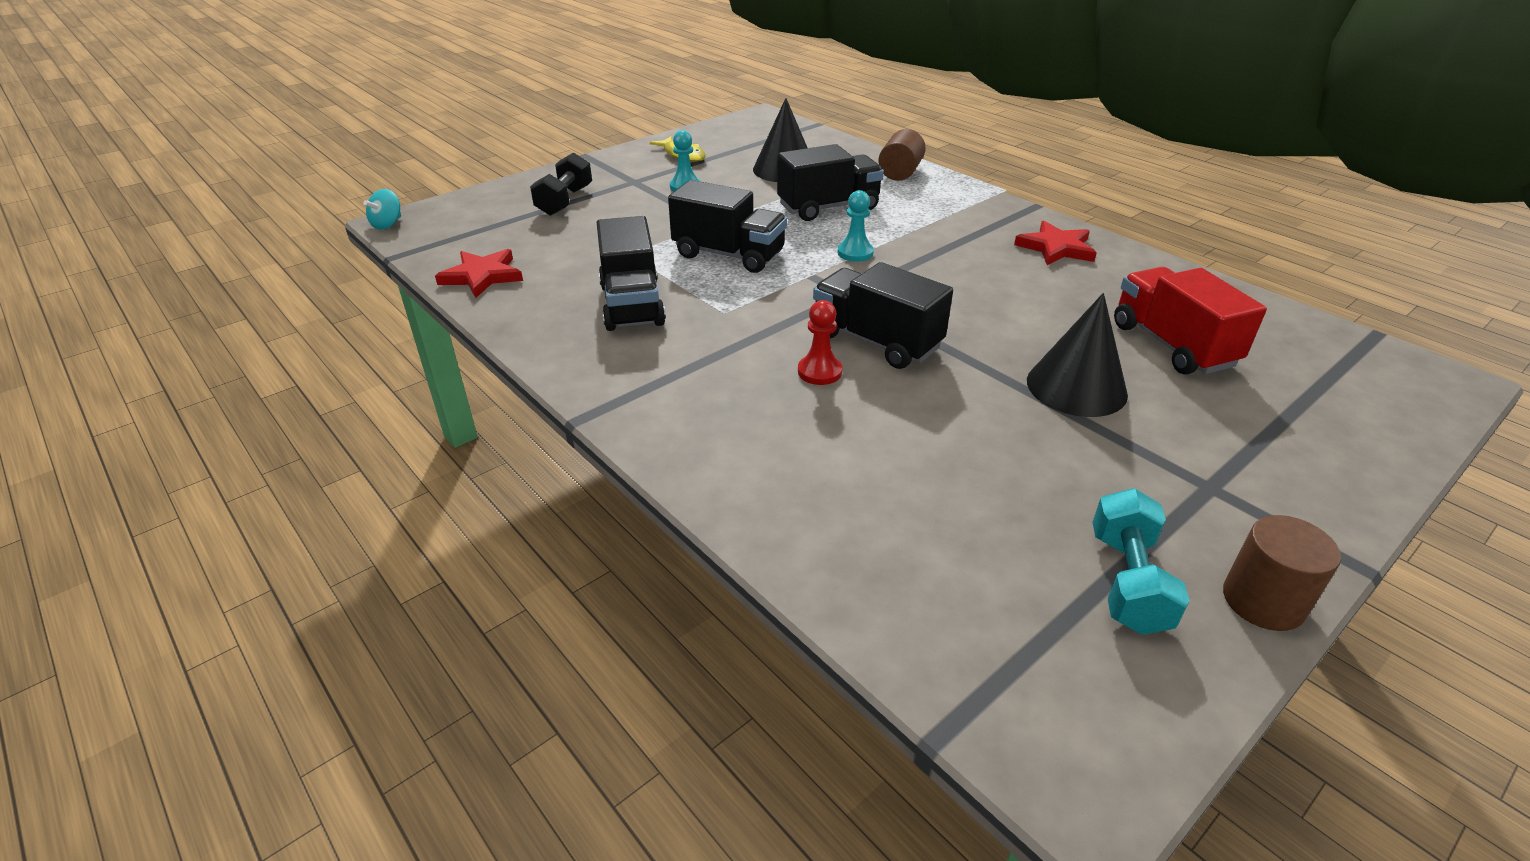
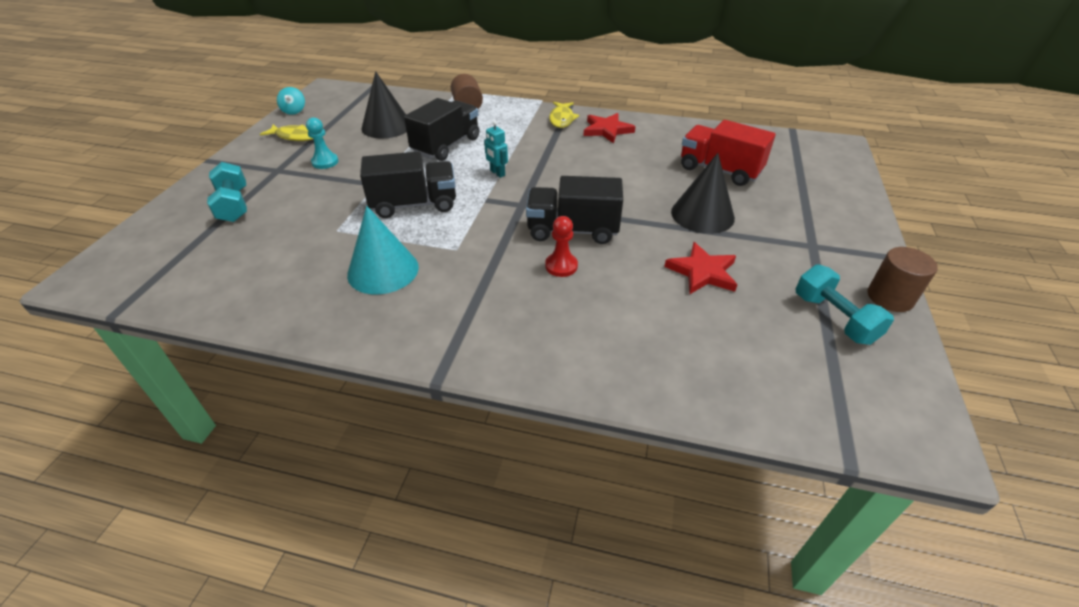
camera: 35 degrees left, 5 degrees up
(387, 224) = (74, 285): turquoise spinning top -> turquoise spinning top (294, 111)
(482, 276) = (227, 296): red star -> red star (702, 272)
(564, 201) = (234, 205): black dumbbell -> turquoise dumbbell
(632, 305) = (383, 270): black truck -> turquoise cone
(855, 253) = (497, 173): turquoise pawn -> turquoise robot
(1007, 218) = (562, 119): none -> yellow fish

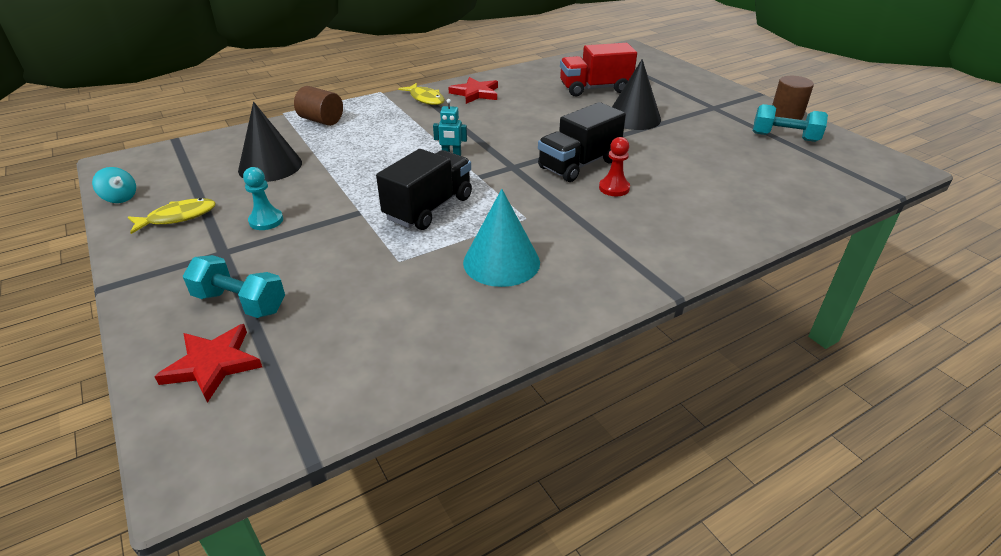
camera: 45 degrees left, 5 degrees down
(446, 146) = (365, 156): black truck -> none
(702, 272) = (691, 148): red star -> red star (212, 364)

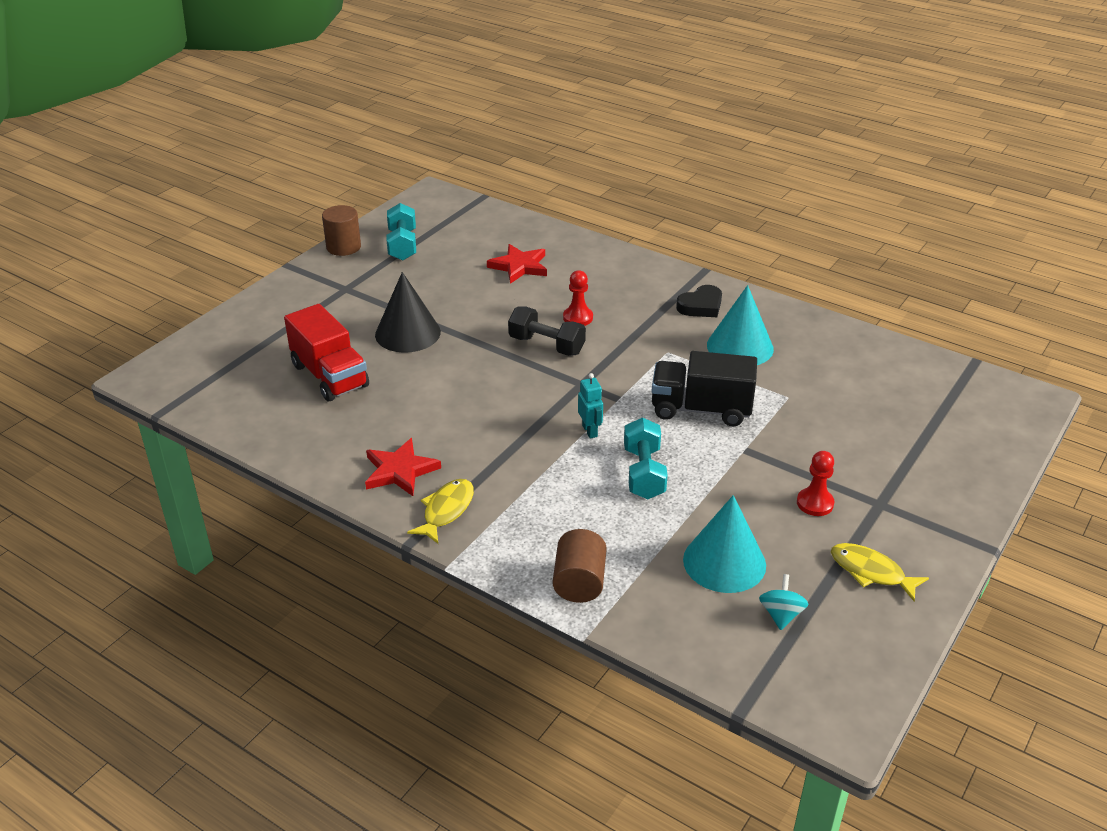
camera: 115 degrees left, 0 degrees up
(120, 198) = (891, 650): turquoise spinning top -> turquoise spinning top (781, 615)
(212, 364) = (973, 433): red star -> red star (519, 266)
(240, 303) = (916, 455): turquoise dumbbell -> turquoise dumbbell (644, 473)
(266, 221) = (815, 503): turquoise pawn -> red pawn
(270, 166) = (724, 562): black cone -> turquoise cone
(579, 164) = (546, 345): black truck -> black dumbbell
(594, 264) = (701, 306): none -> black heart

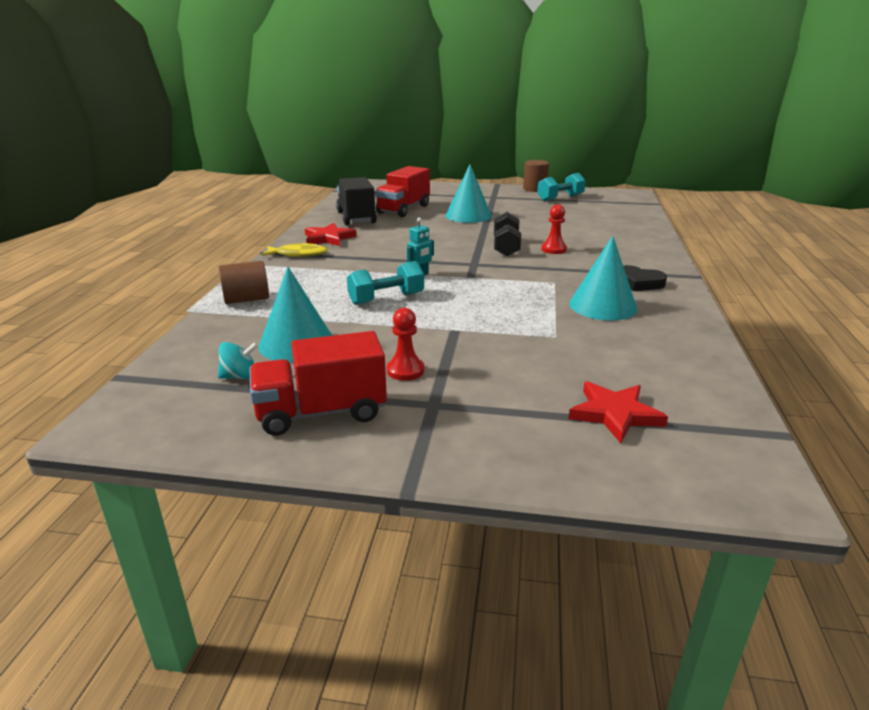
camera: 65 degrees right, 10 degrees down
(408, 333) = (468, 215): black cone -> turquoise cone
(519, 266) = (589, 225): red star -> red star (615, 414)
(701, 409) = (491, 305): black truck -> black truck (356, 217)
(871, 572) = (321, 413): yellow fish -> red truck

